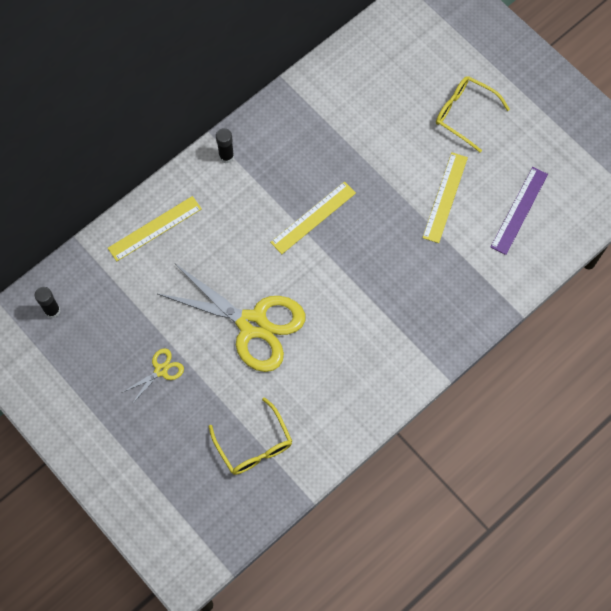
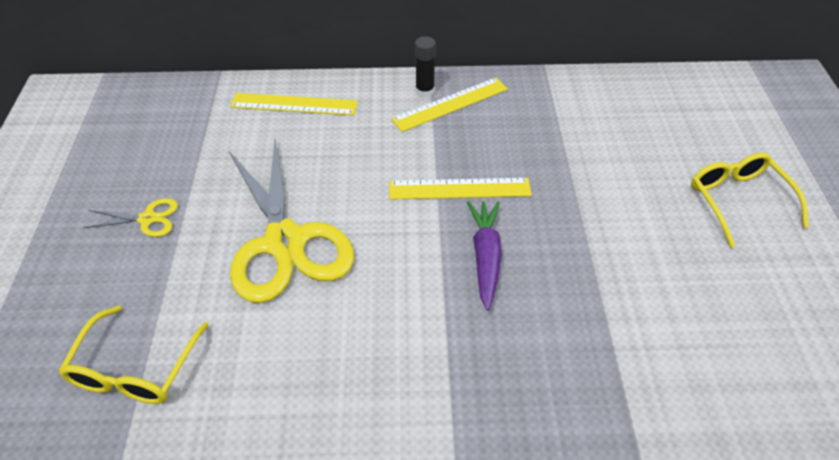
camera: 40 degrees right, 20 degrees down
(52, 311) = (130, 108): black glue stick -> none
(364, 252) = (485, 257): none -> purple carrot
(445, 197) = (643, 265): yellow ruler -> yellow ruler (450, 104)
(519, 210) = (744, 345): purple ruler -> none

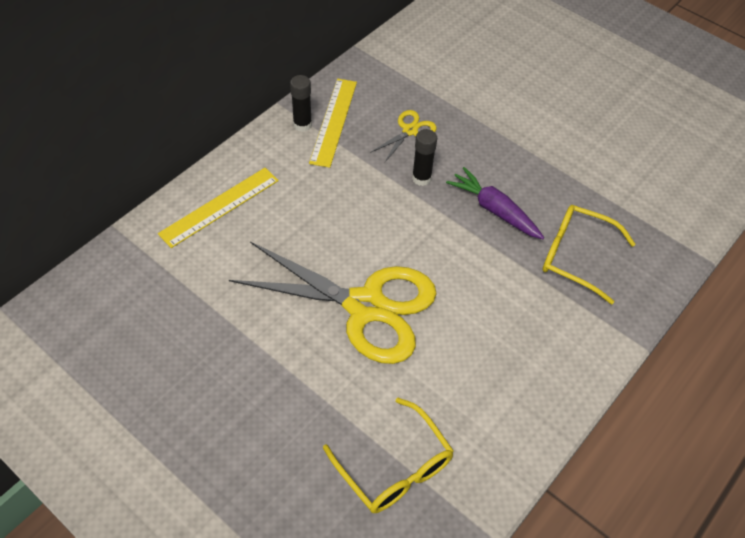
camera: 50 degrees left, 5 degrees up
(148, 219) = (244, 378): yellow scissors -> yellow scissors (410, 131)
(459, 188) = (421, 178): yellow ruler -> black glue stick
(738, 201) = (574, 65): yellow glasses -> yellow glasses (576, 256)

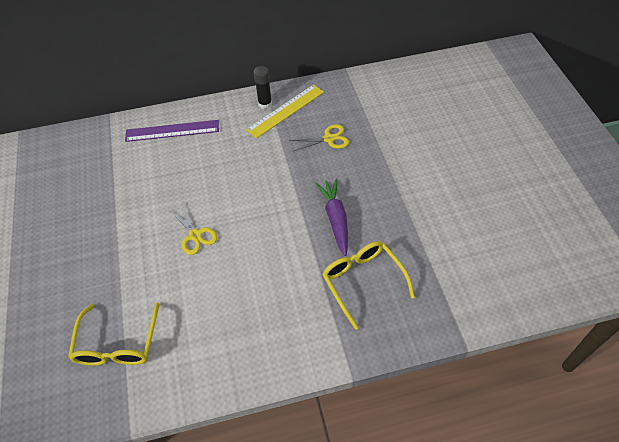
camera: 40 degrees right, 0 degrees up
(220, 207) = (172, 131): yellow ruler -> purple ruler
(365, 306) = (195, 235): yellow scissors -> yellow scissors, size x0.43
(421, 178) = (307, 173): black glue stick -> none

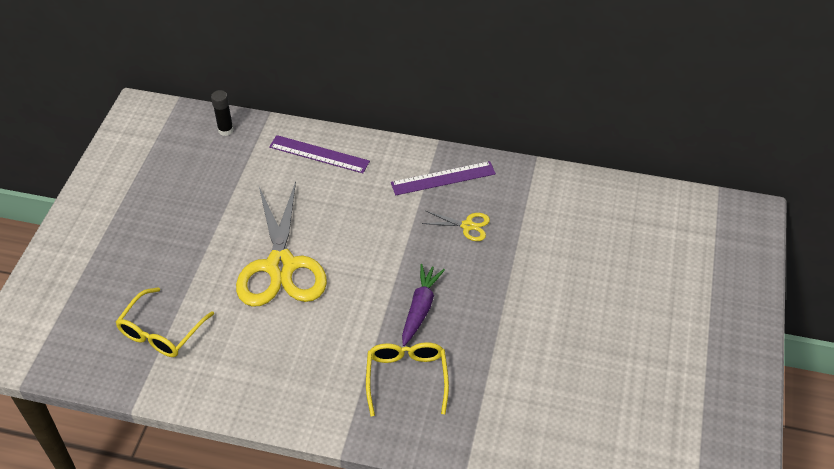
camera: 25 degrees right, 5 degrees down
(195, 235) = (280, 266): yellow scissors -> yellow scissors, size x2.34
(265, 104) = (426, 163): black glue stick -> black glue stick (225, 130)
(285, 110) = (443, 178): yellow ruler -> purple ruler

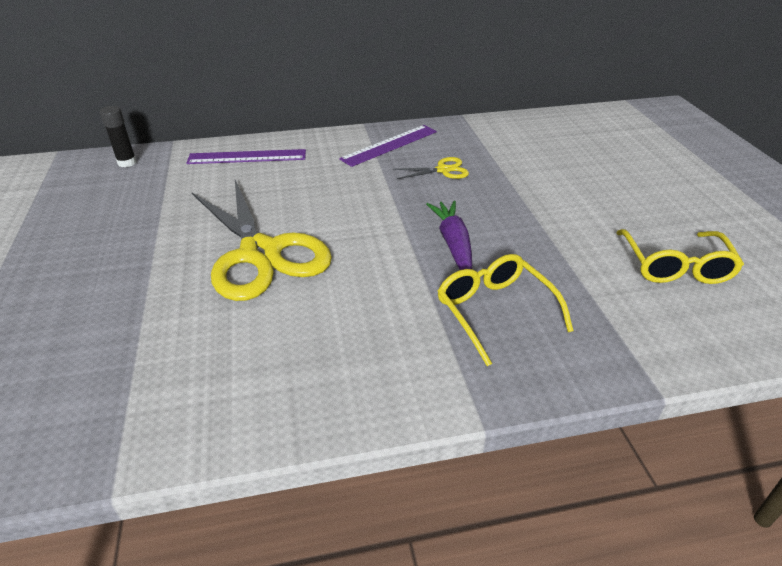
camera: 25 degrees left, 10 degrees down
(161, 332) = (123, 370): yellow glasses -> yellow glasses (675, 266)

